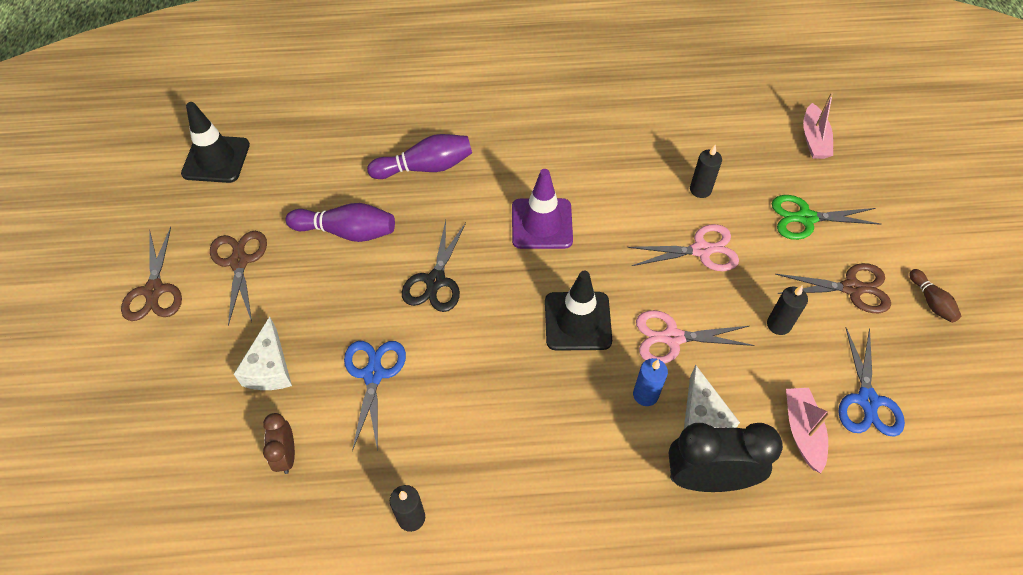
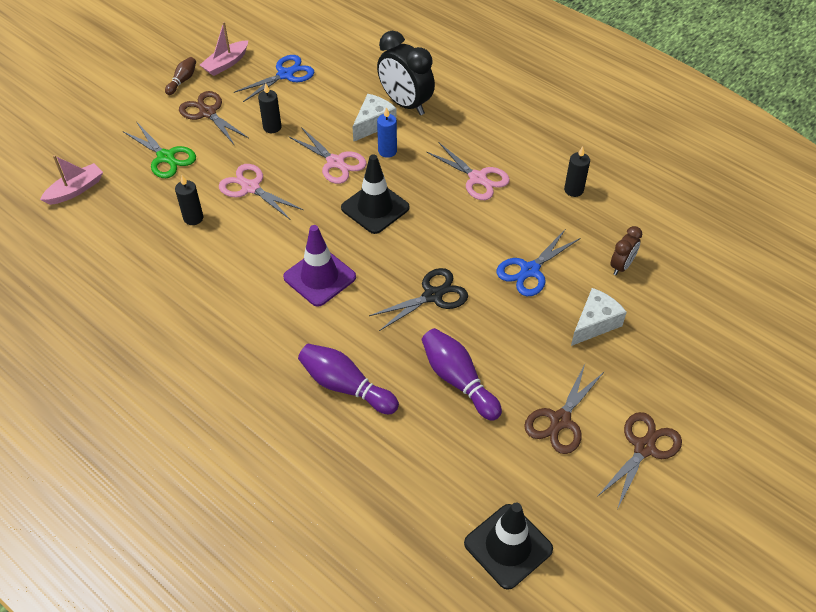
camera: 135 degrees left, 5 degrees down
(523, 441) = (477, 178): none -> pink scissors
(802, 431) = (334, 87): pink boat -> pink boat (226, 64)

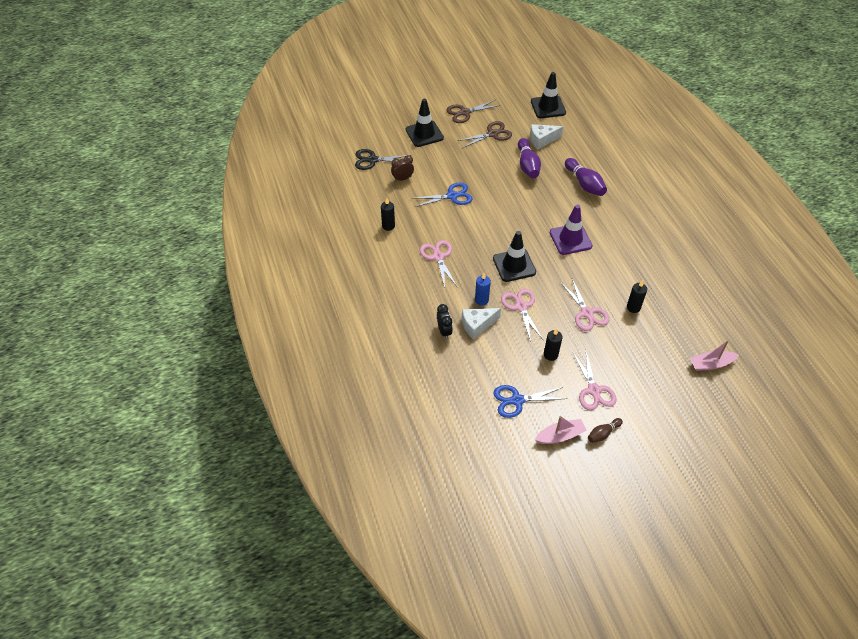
camera: 150 degrees left, 0 degrees up
(166, 157) = (638, 363): green scissors -> none
(207, 112) = (594, 390): brown scissors -> pink scissors
(405, 104) = (444, 331): black clock -> black clock, size x0.53
(433, 295) = (513, 205): black scissors -> black scissors (372, 160)
(594, 323) = (441, 161): white cheese -> white cheese (542, 140)
(667, 364) = (424, 134): none -> black traffic cone

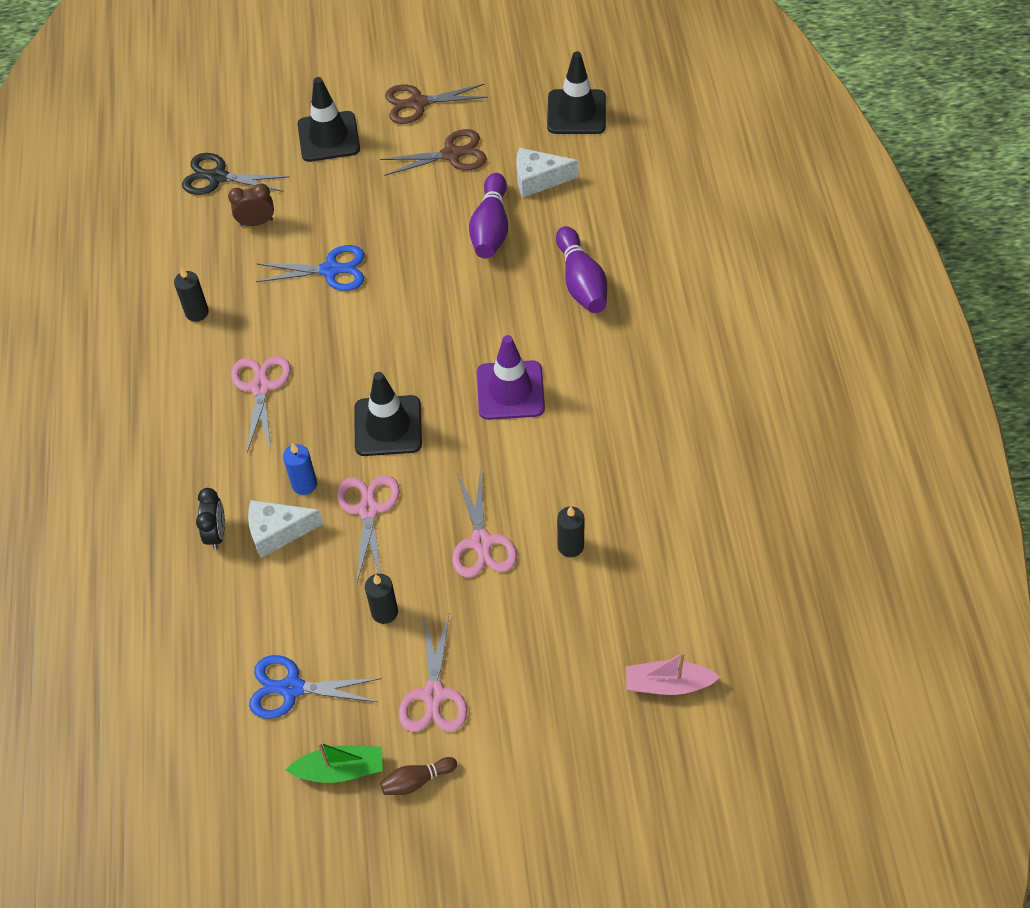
camera: 15 degrees right, 5 degrees up
(560, 436) = (340, 769): pink boat -> green boat

